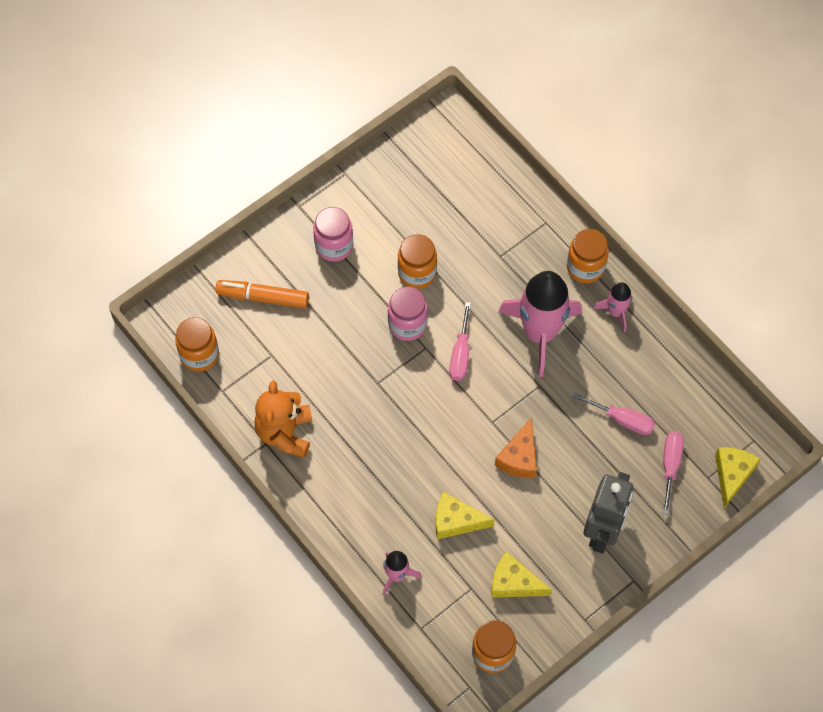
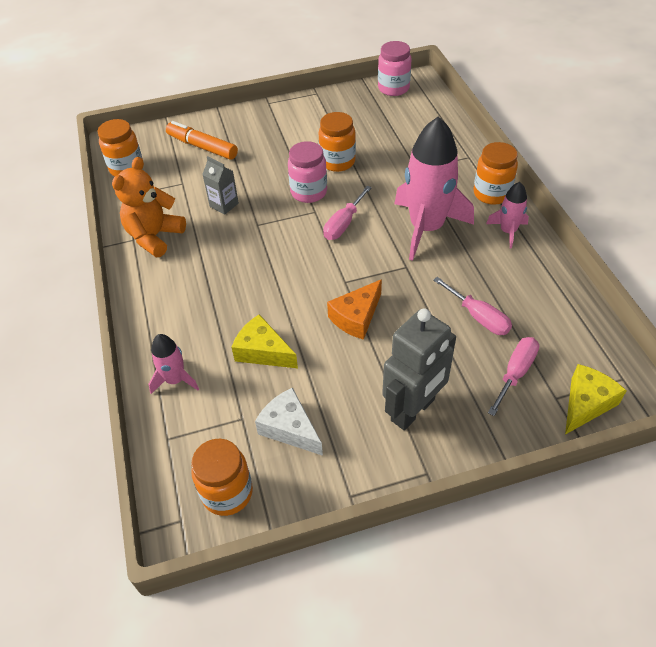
camera: 25 degrees right, 15 degrees down
(331, 369) = (224, 205): none -> grey carton
(334, 246) = (280, 130): pink jar -> pink jar (393, 88)
(513, 583) = (290, 428): yellow cheese -> white cheese

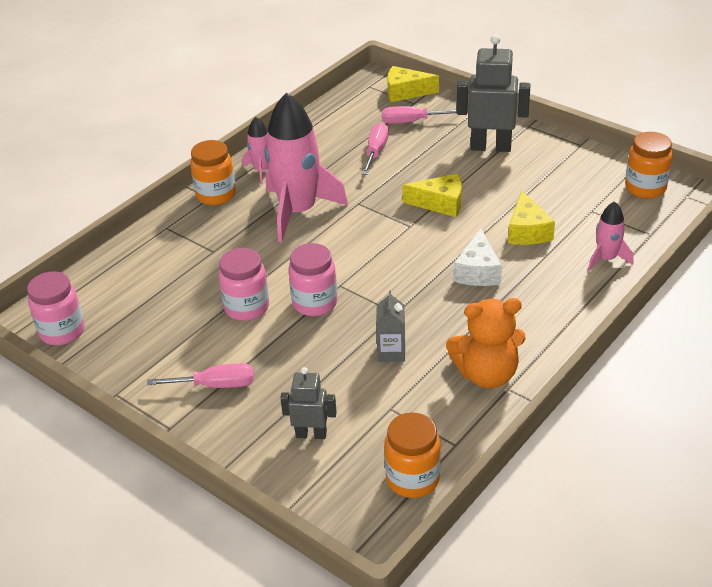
camera: 125 degrees left, 10 degrees down
(202, 147) = (311, 434): orange marker -> grey robot
(290, 428) = (570, 187): white cheese -> white cheese (478, 271)
(337, 162) = (247, 307): orange jar -> pink jar
(343, 224) = (339, 259): pink screwdriver -> pink screwdriver (216, 385)
(356, 317) = (440, 203): orange cheese -> yellow cheese

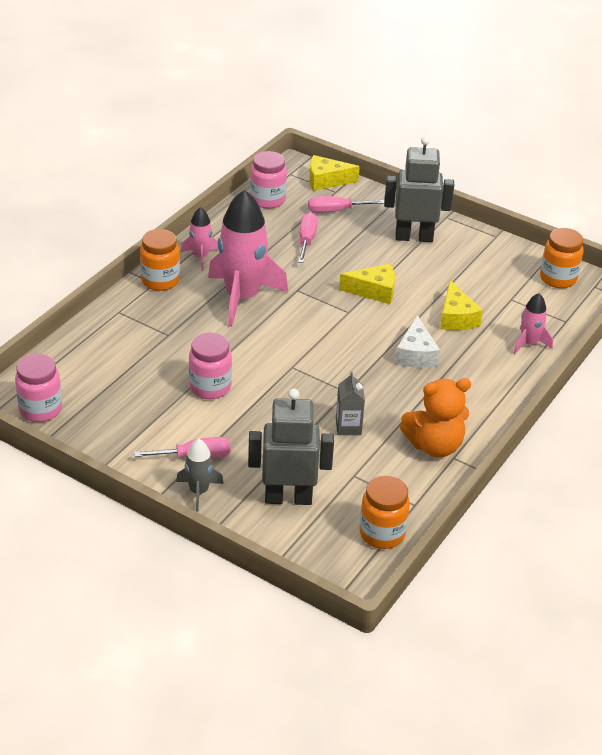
camera: 10 degrees left, 0 degrees up
(212, 425) = (199, 491): none -> grey rocket
(311, 434) = (288, 498): grey robot -> grey robot, size x1.76
(315, 303) = (272, 383): pink jar -> pink jar (267, 200)

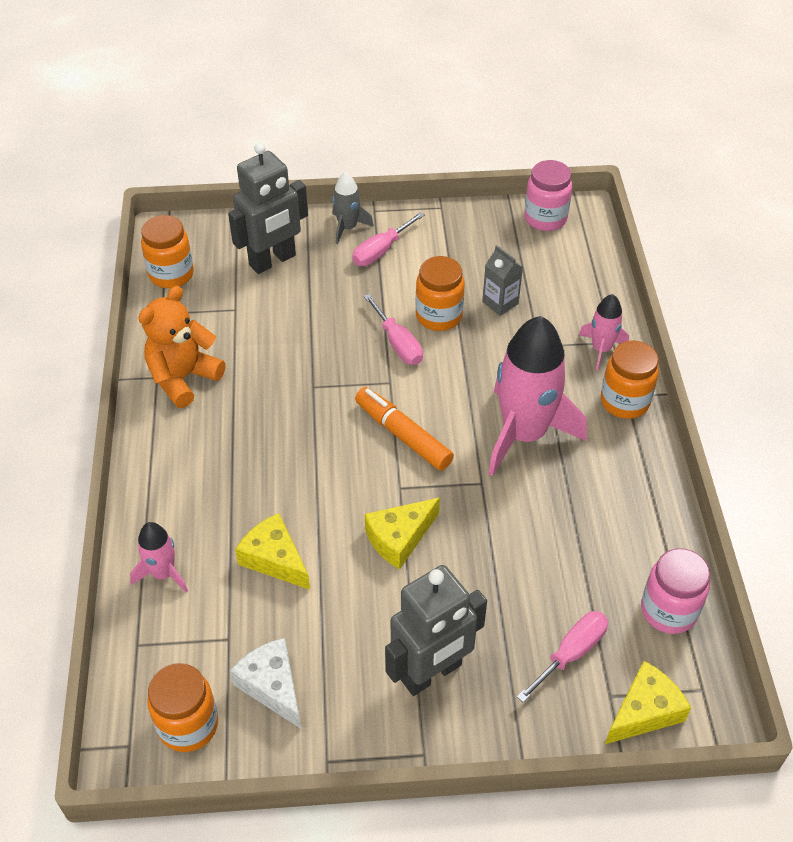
camera: 145 degrees right, 10 degrees up
(200, 257) = (627, 460): pink rocket -> pink rocket (601, 349)
(210, 387) = (439, 316): pink jar -> orange jar
(306, 240) = (550, 570): pink screwdriver -> pink screwdriver (398, 343)
(316, 335) = (403, 435): none -> orange marker
(348, 427) = (279, 350): grey carton -> grey carton (500, 303)
(416, 354) = (280, 475): white cheese -> white cheese (272, 686)

